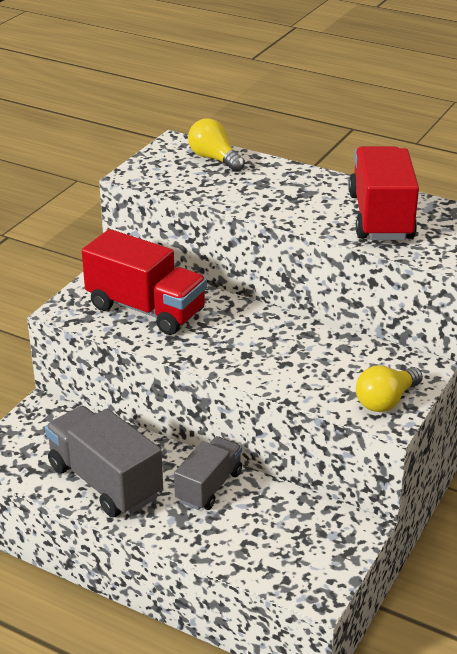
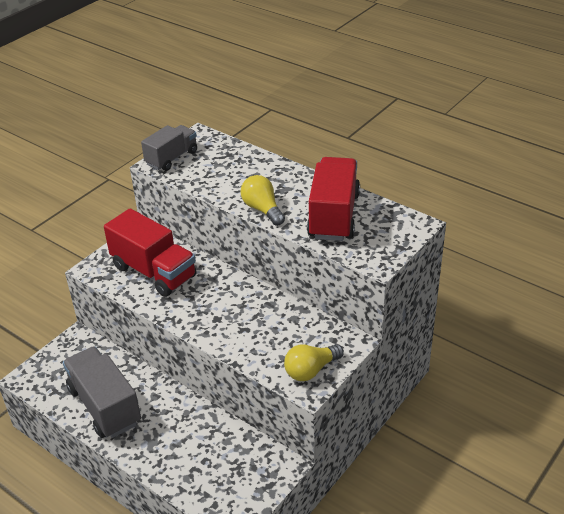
camera: 10 degrees right, 5 degrees up
(209, 486) = (180, 418): grey truck -> grey truck (172, 158)
(214, 159) = (223, 152): yellow light bulb -> yellow light bulb (262, 209)

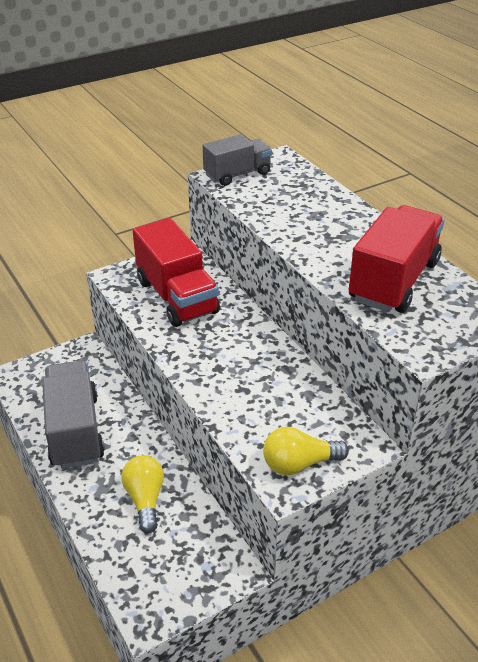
camera: 20 degrees right, 0 degrees up
(262, 209) = (310, 252): yellow light bulb -> yellow light bulb (145, 499)

